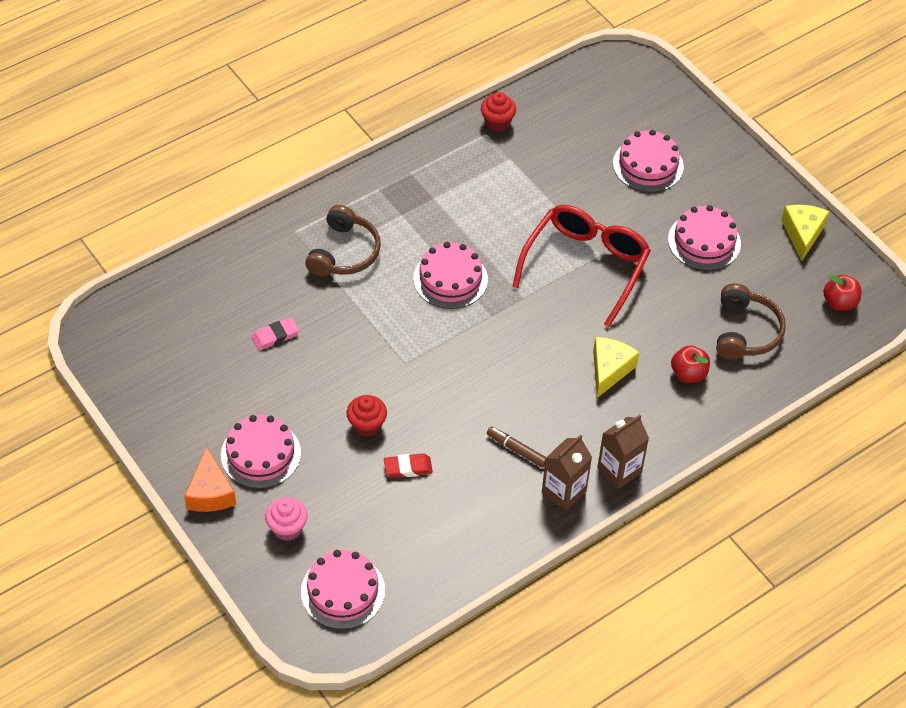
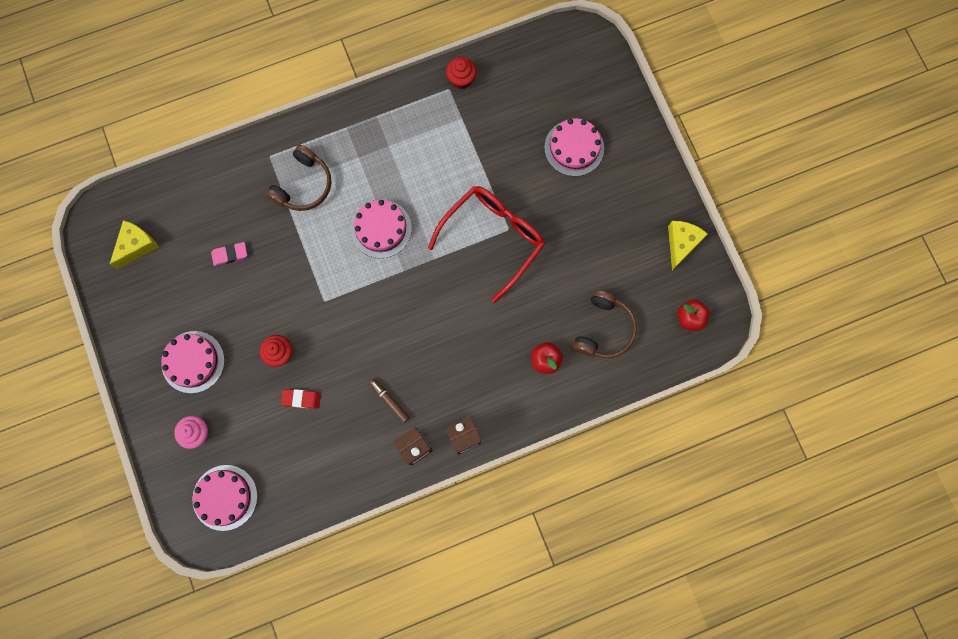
camera: 15 degrees right, 25 degrees up
(210, 492) = (147, 388): orange cheese -> none
(609, 370) = (483, 342): yellow cheese -> yellow cheese (136, 246)
(704, 241) = (597, 234): pink cake -> none

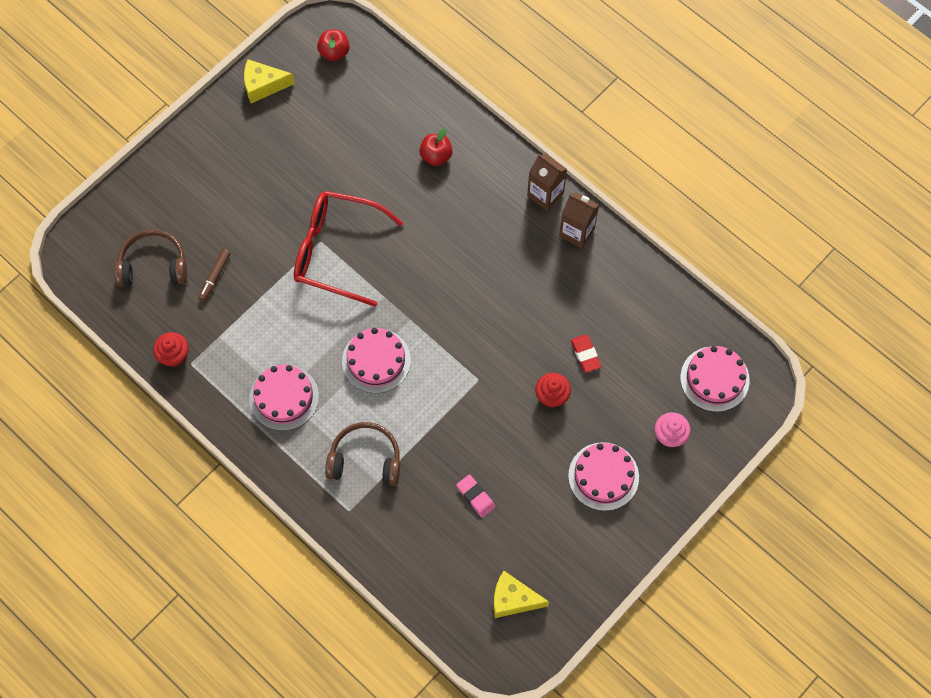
camera: 115 degrees left, 10 degrees down
(389, 401) = (545, 274): brown marker -> brown marker (215, 277)
(574, 148) = (205, 217): pink cake -> pink cake (284, 397)
(604, 329) = (381, 118): brown headphones -> brown headphones (153, 265)

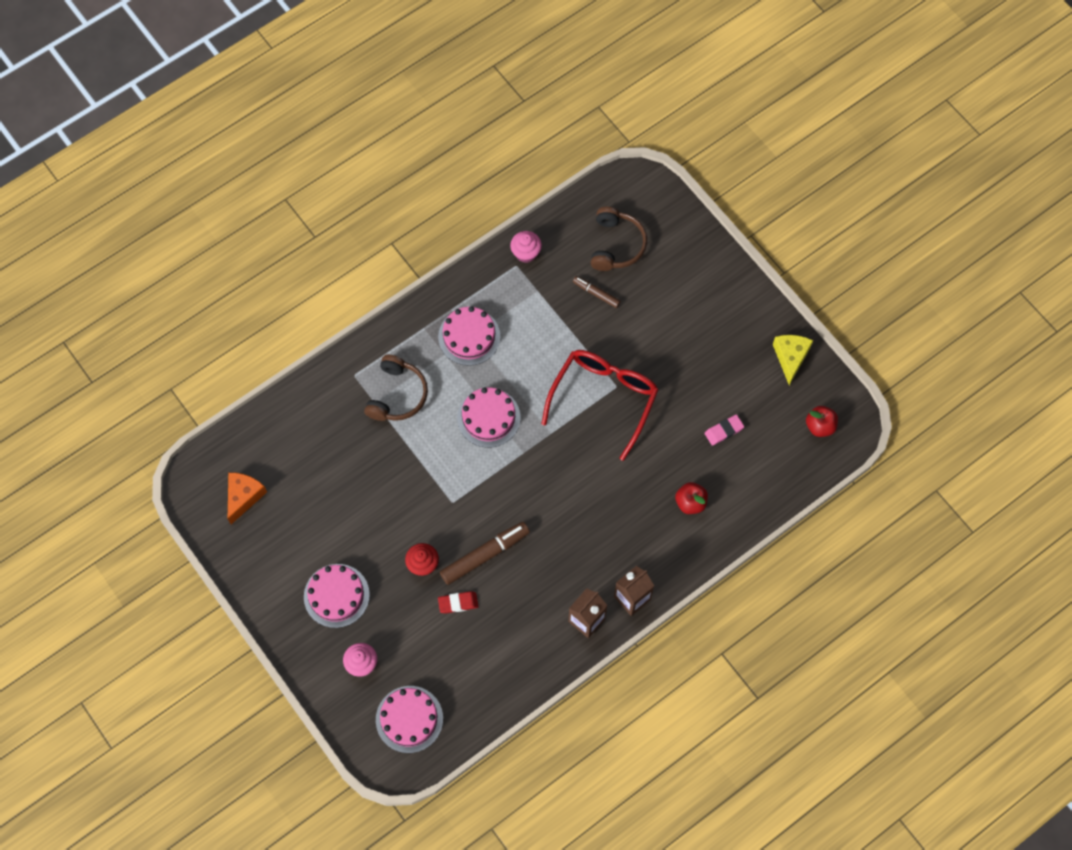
camera: 100 degrees right, 0 degrees up
(174, 356) = (526, 253): red cupcake -> pink cupcake
(475, 496) = (342, 481): pink eraser -> pink eraser (724, 431)
(513, 599) = (243, 497): yellow cheese -> orange cheese
(529, 338) = (485, 555): none -> brown marker

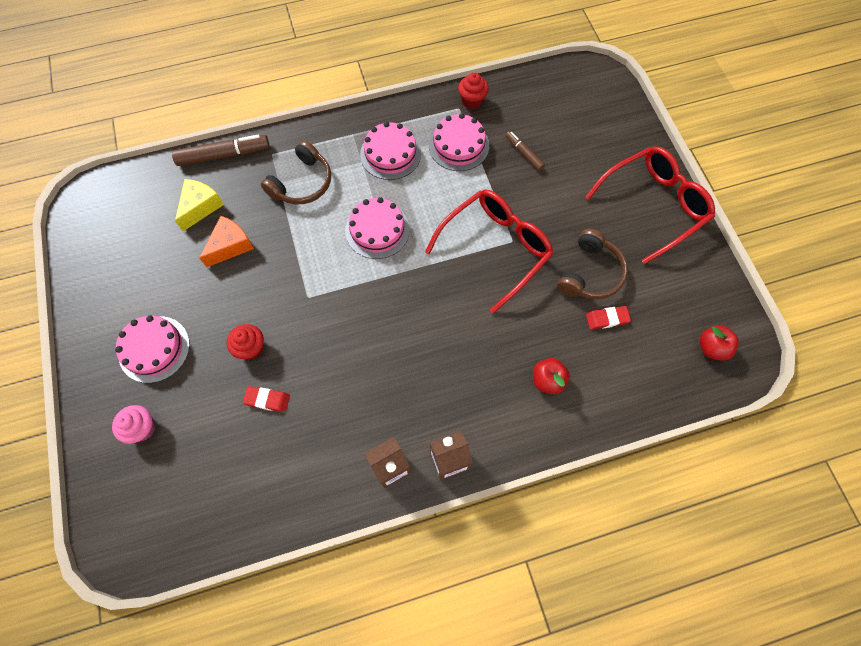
camera: 20 degrees right, 0 degrees up
(243, 497) = (120, 227): orange cheese -> orange cheese (230, 246)
(409, 719) = (159, 507): pink cake -> pink cake (458, 145)
(485, 555) = (316, 360): brown marker -> brown marker (224, 155)
(526, 253) = (472, 101): pink cupcake -> red cupcake
(616, 245) = (558, 118): brown headphones -> brown headphones (590, 273)
(724, 431) = (607, 319): pink eraser -> red eraser
(733, 308) = (653, 205): none -> red glasses
(790, 357) = (699, 270): yellow cheese -> yellow cheese (200, 207)

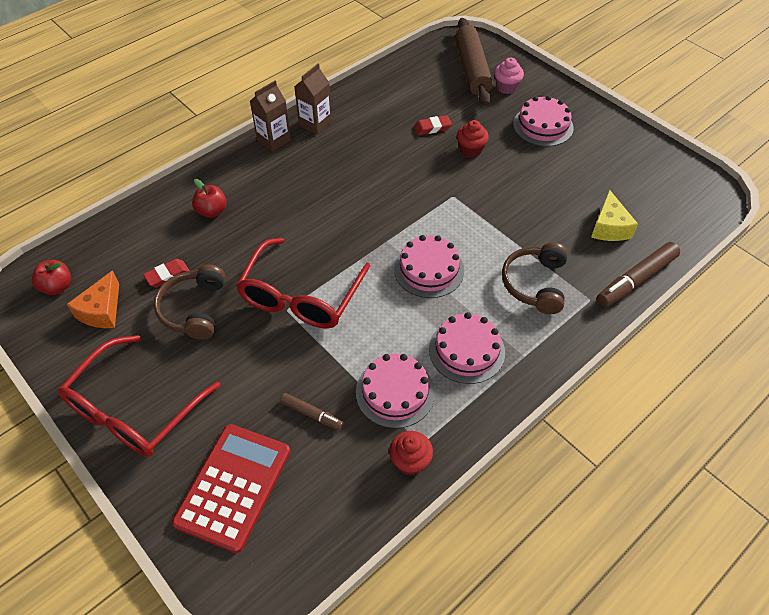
camera: 155 degrees right, 15 degrees down
(155, 482) = (472, 69): none -> brown rolling pin
(230, 246) = (552, 208): orange cheese -> orange cheese (102, 311)
(592, 129) = (233, 486): none -> red calculator

